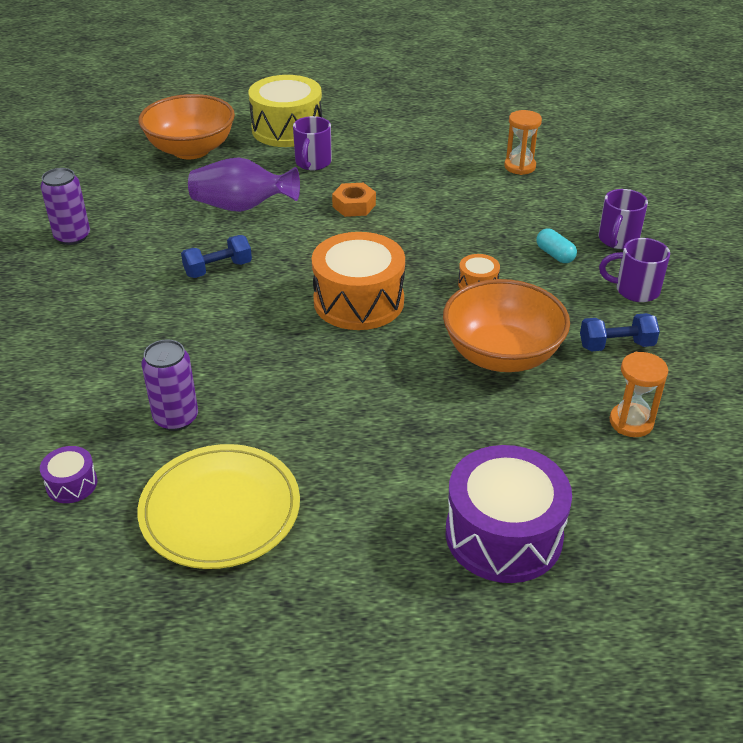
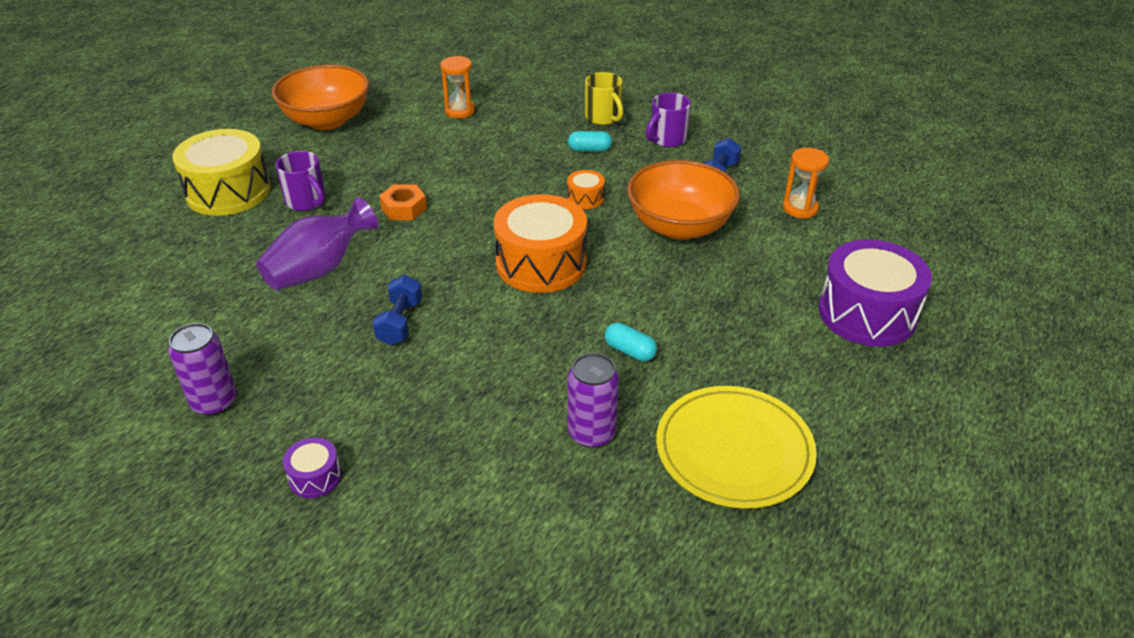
camera: 55 degrees left, 0 degrees up
(71, 484) = (623, 540): purple drum -> purple drum (315, 477)
(191, 150) = (172, 261): orange bowl -> orange bowl (327, 120)
(293, 397) = (630, 351): none -> turquoise capsule
(617, 240) = (603, 118): purple mug -> yellow mug

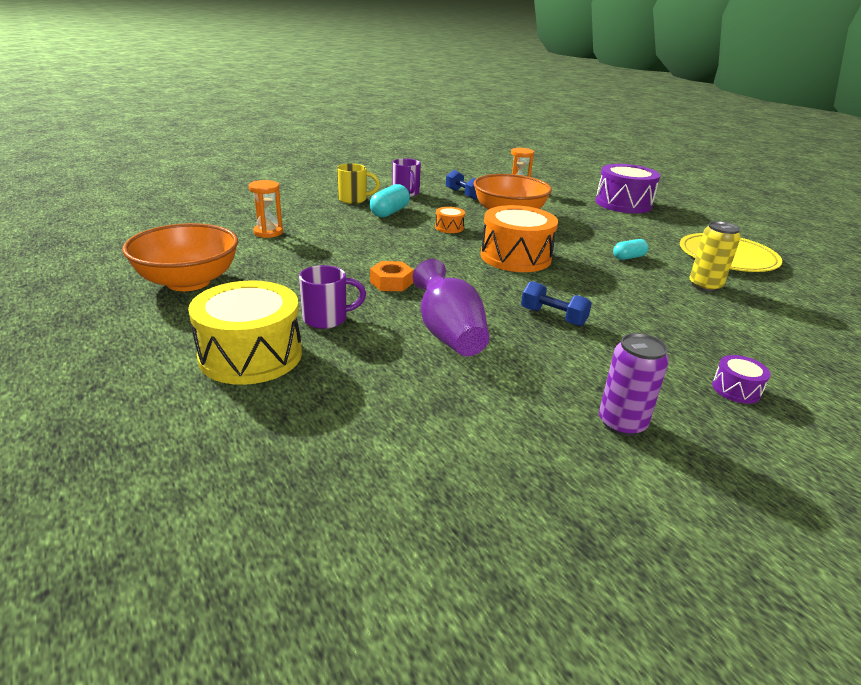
camera: 65 degrees left, 10 degrees down
(589, 150) = (389, 212): turquoise capsule -> turquoise capsule, size x1.56
(591, 433) = (705, 286): purple can -> yellow can

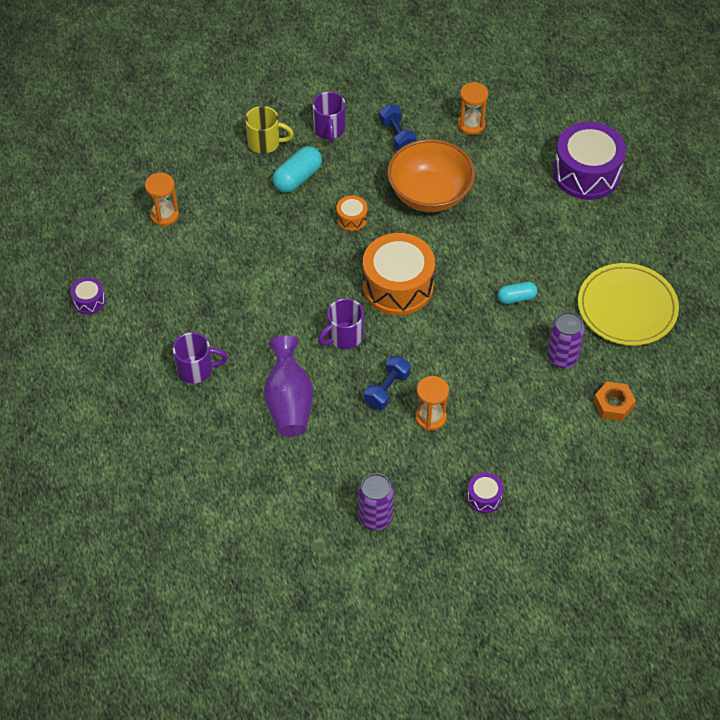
camera: 15 degrees right, 25 degrees up
(188, 282) = (89, 301): orange bowl -> purple drum
(251, 355) = (133, 409): yellow drum -> none
(391, 282) = (263, 320): orange nut -> orange nut (613, 405)
(483, 287) = (344, 336): none -> purple mug
(553, 317) = (387, 389): blue dumbbell -> blue dumbbell turned 75 degrees clockwise
(616, 332) = (430, 417): none -> orange hourglass
(705, 286) = (562, 357): yellow can -> purple can

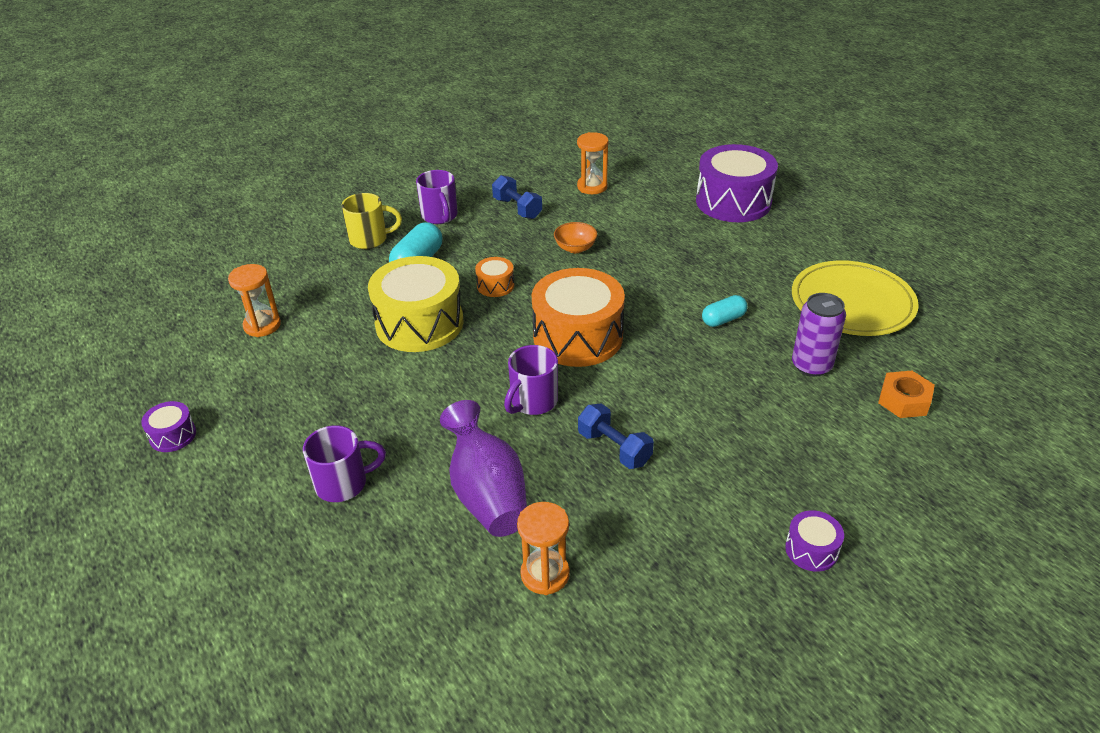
camera: 15 degrees left, 15 degrees down
(282, 243) = (419, 323): none -> yellow drum
(375, 517) = (672, 618): purple can -> none
(387, 389) = (614, 448): blue dumbbell -> blue dumbbell turned 60 degrees counterclockwise
(429, 194) = (575, 248): orange bowl -> orange bowl, size x0.43
(430, 417) = (687, 467): orange hourglass -> orange hourglass (545, 574)

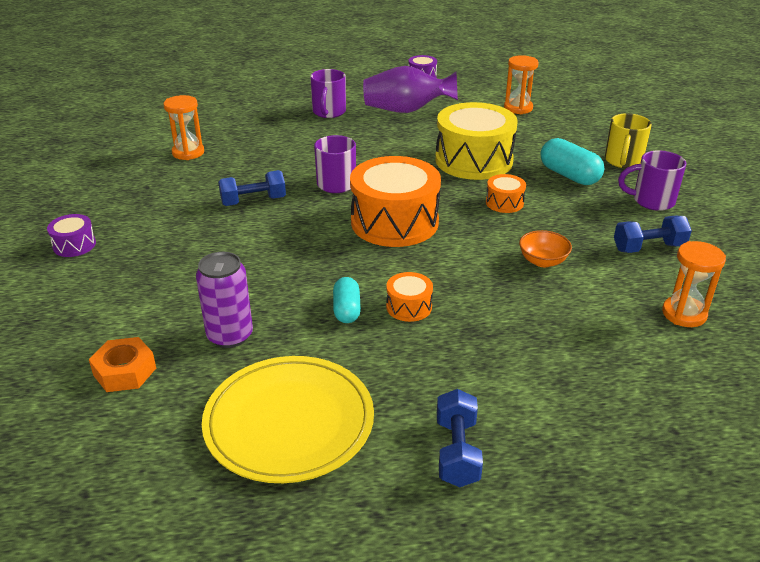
camera: 115 degrees right, 5 degrees down
(487, 494) = (268, 149): purple vase -> purple vase (406, 110)
(690, 292) = (409, 307): none -> orange drum
(733, 202) = (589, 428): purple drum -> none
(800, 237) = (457, 452): none -> blue dumbbell

